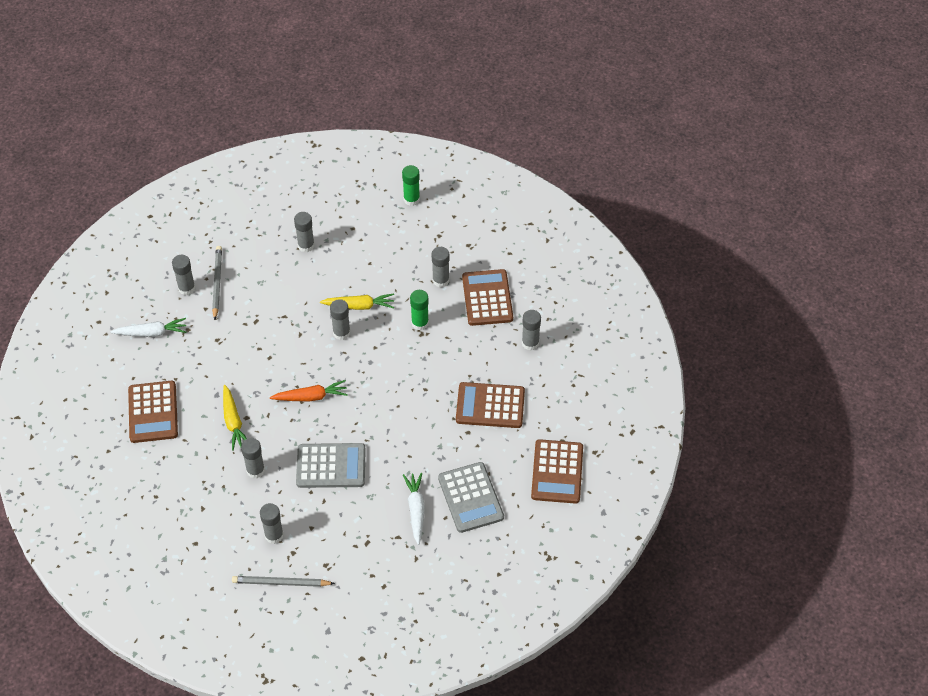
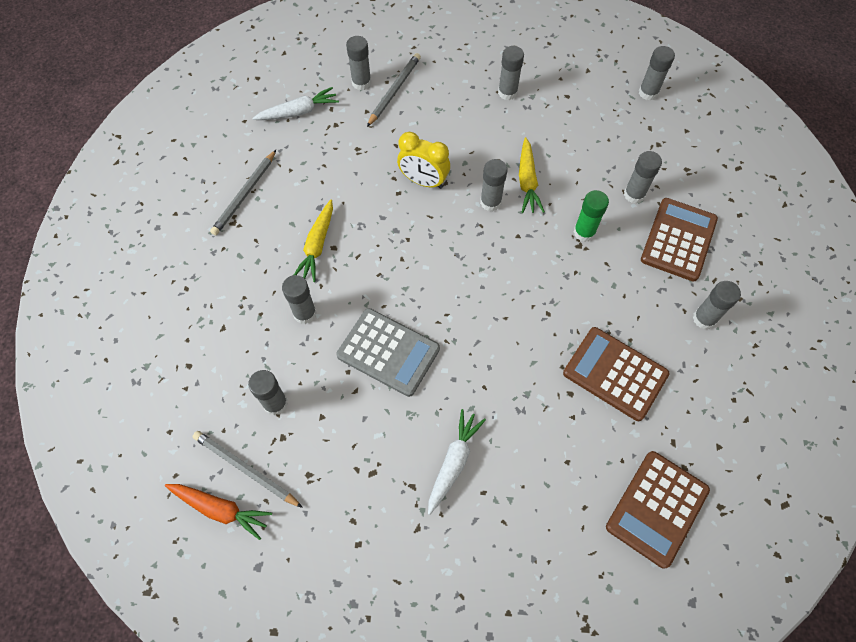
camera: 30 degrees right, 10 degrees up
(152, 333) = (299, 112): white carrot -> white carrot turned 45 degrees counterclockwise
(153, 412) = (245, 194): brown calculator -> grey pencil
(283, 340) = (423, 181): none -> yellow clock
(311, 397) = (415, 258): orange carrot -> orange carrot (221, 509)
(359, 306) = (527, 181): yellow carrot -> yellow carrot turned 60 degrees clockwise
(411, 199) = (648, 93): green glue stick -> grey glue stick
(471, 498) = (528, 483): grey calculator -> none

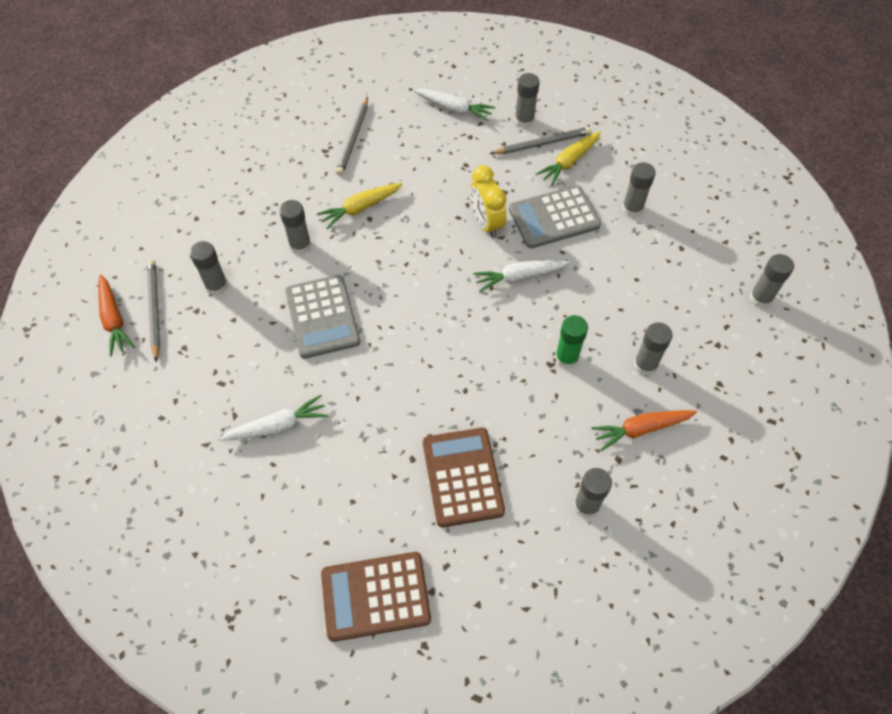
camera: 45 degrees right, 5 degrees down
(245, 194) = (353, 138): grey pencil -> grey pencil turned 60 degrees counterclockwise
(464, 140) = (554, 218): none -> grey calculator
(490, 202) = (519, 277): grey glue stick -> white carrot
(527, 181) = (566, 285): yellow carrot -> yellow carrot (569, 162)
(678, 240) = (640, 429): brown calculator -> orange carrot

